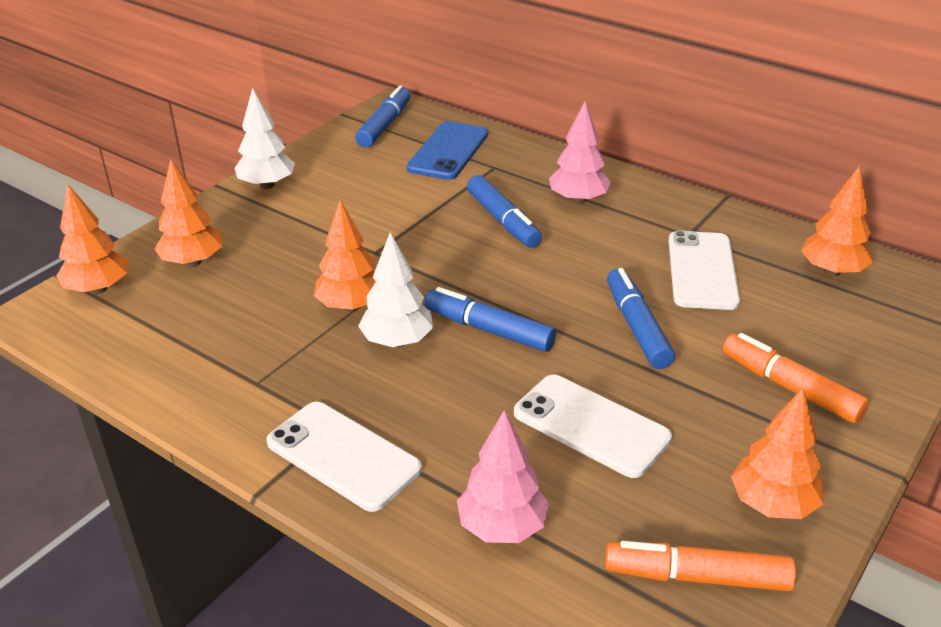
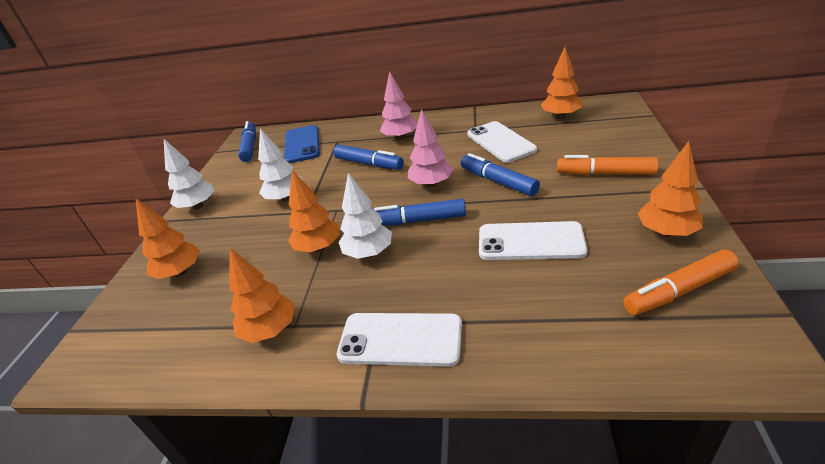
camera: 25 degrees left, 0 degrees up
(98, 289) = (115, 323): orange tree -> orange tree (270, 330)
(367, 222) = (286, 198): none -> white tree
(502, 527) = (545, 326): pink tree -> pink tree (431, 184)

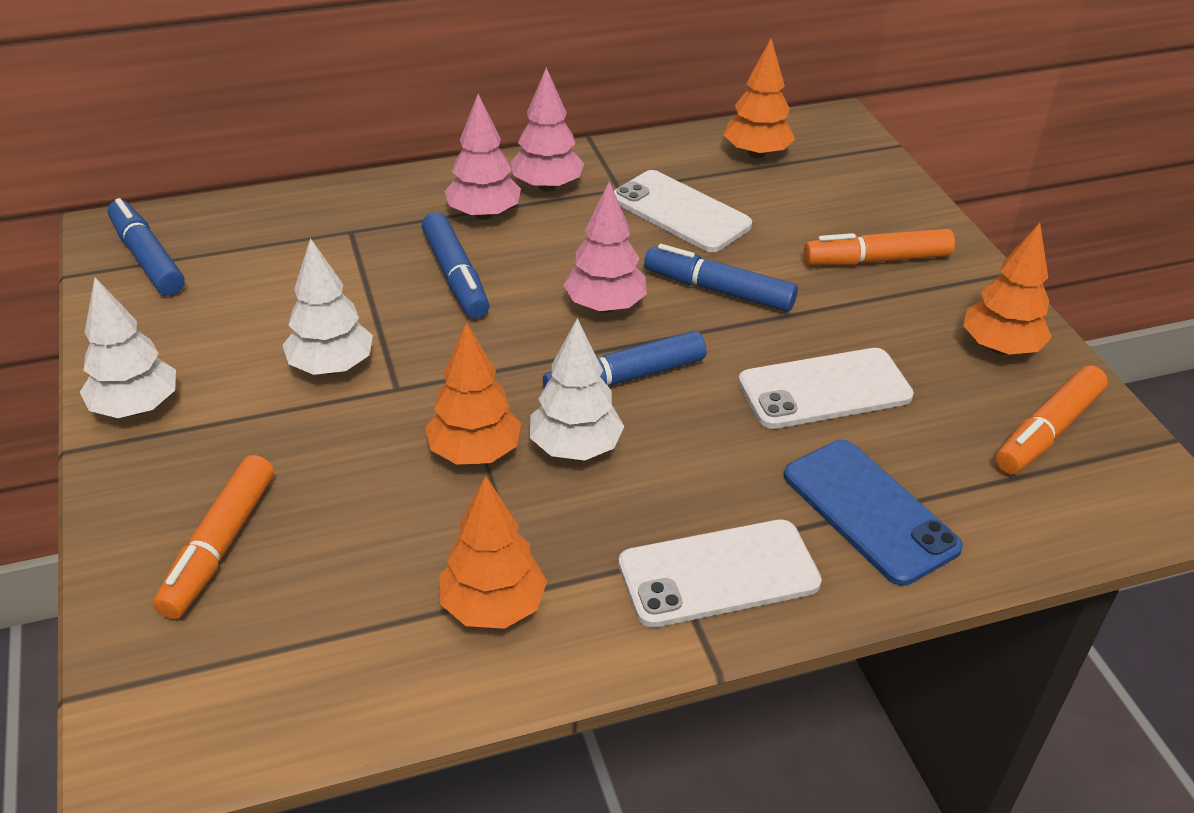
camera: 30 degrees left, 5 degrees up
(180, 272) = (220, 546): orange tree -> orange marker
(302, 144) = (274, 244): blue phone -> blue phone (869, 511)
(368, 164) = (455, 276): blue marker -> blue marker turned 60 degrees clockwise
(439, 127) = (547, 186): none -> pink tree

